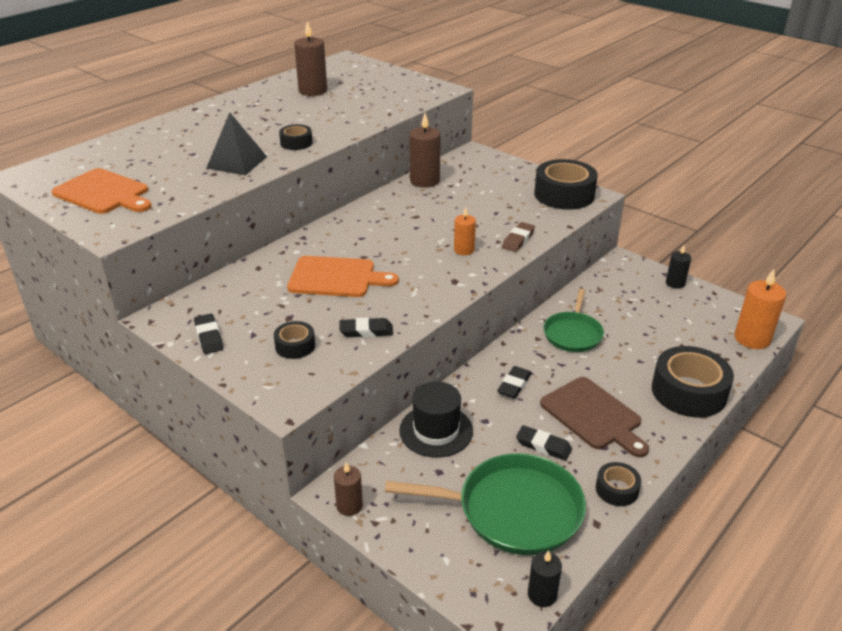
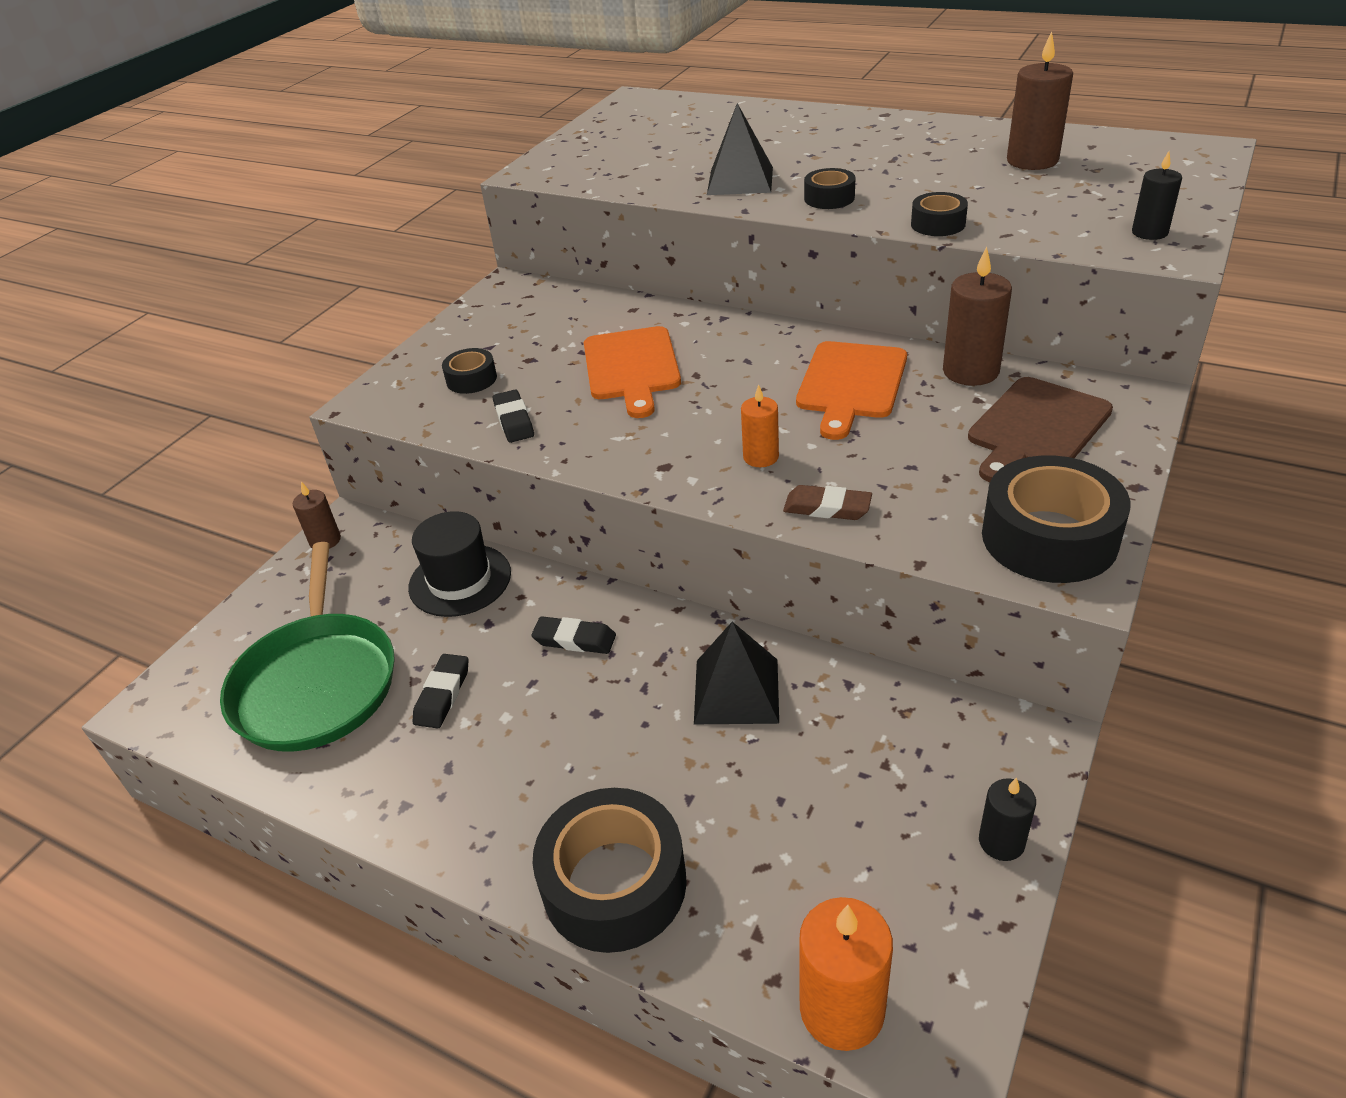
camera: 80 degrees right, 5 degrees up
(104, 193) = (617, 142): orange cutting board -> orange cutting board (851, 384)
(209, 337) = (478, 322): black eraser -> none
(542, 595) = (177, 733): black candle -> black candle (1149, 232)
(573, 333) = (736, 691): green pan -> black pyramid
(593, 415) = (521, 746): brown cutting board -> brown cutting board (1036, 428)
(617, 489) = (357, 793): black tape -> black tape (938, 224)

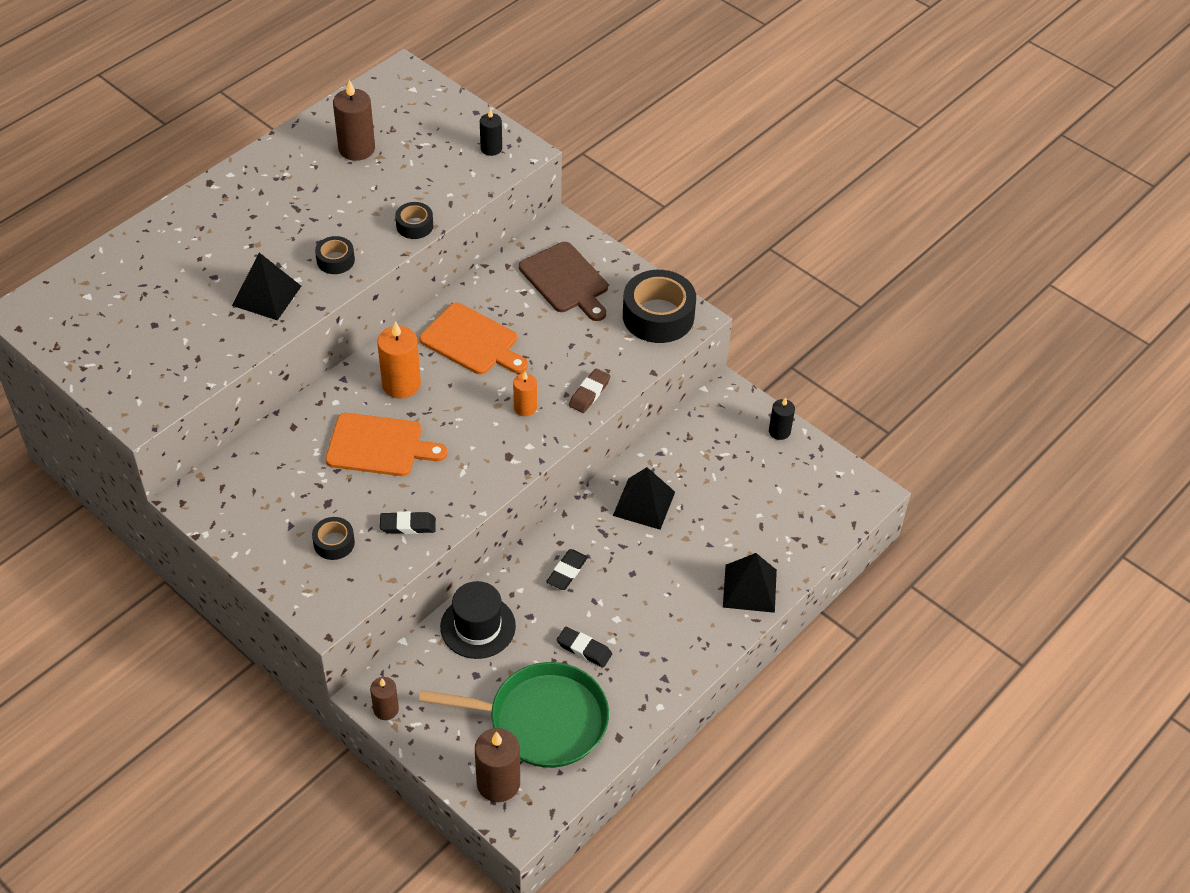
camera: 80 degrees left, 10 degrees up
(614, 883) = (750, 588): black tape -> black pyramid
(842, 1009) = (841, 519): orange candle -> orange candle (401, 384)
(970, 371) = (493, 283): brown candle -> brown candle (498, 783)

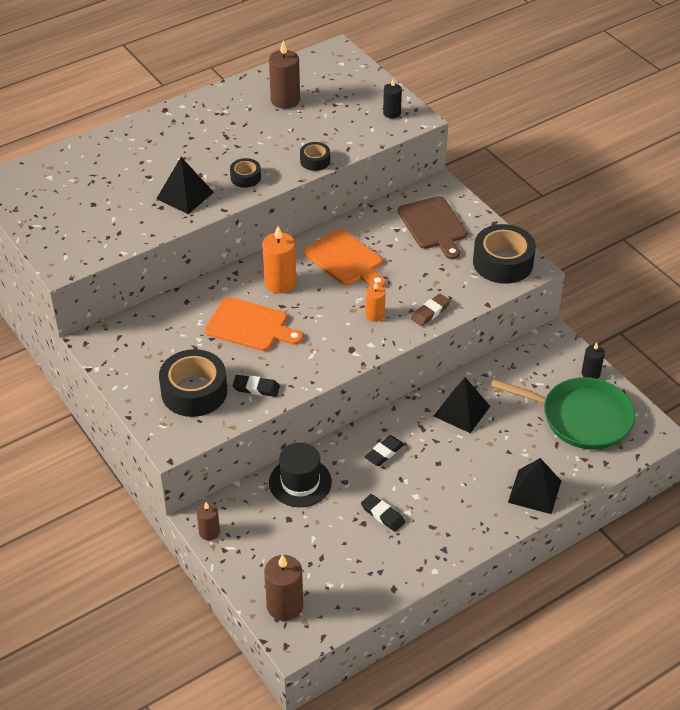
camera: 15 degrees right, 5 degrees down
(334, 543) = (194, 391): black tape -> black tape, size x1.97
(542, 720) = (333, 563): green pan -> green pan (581, 417)

